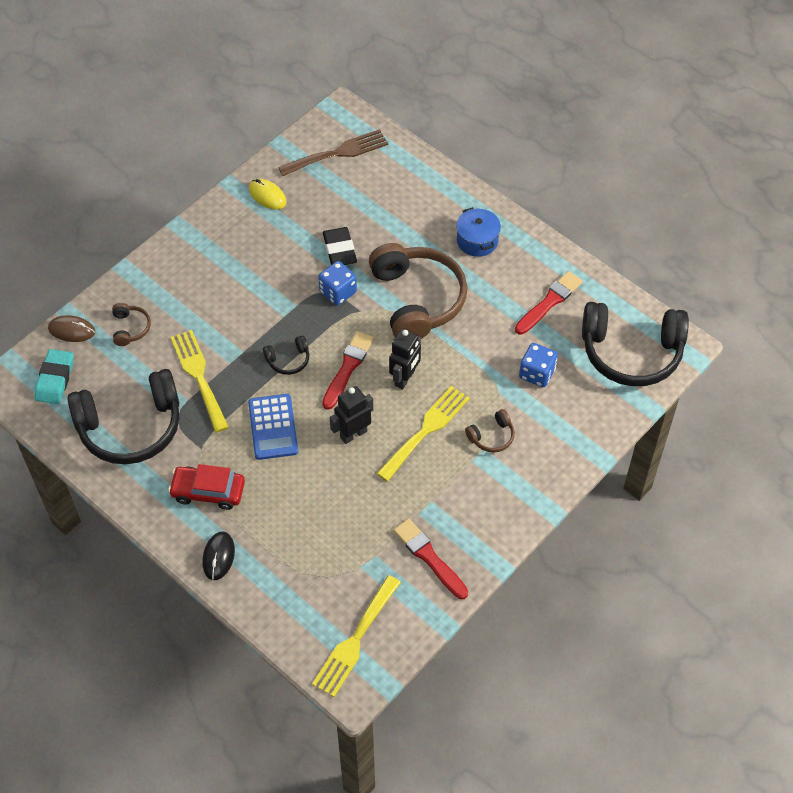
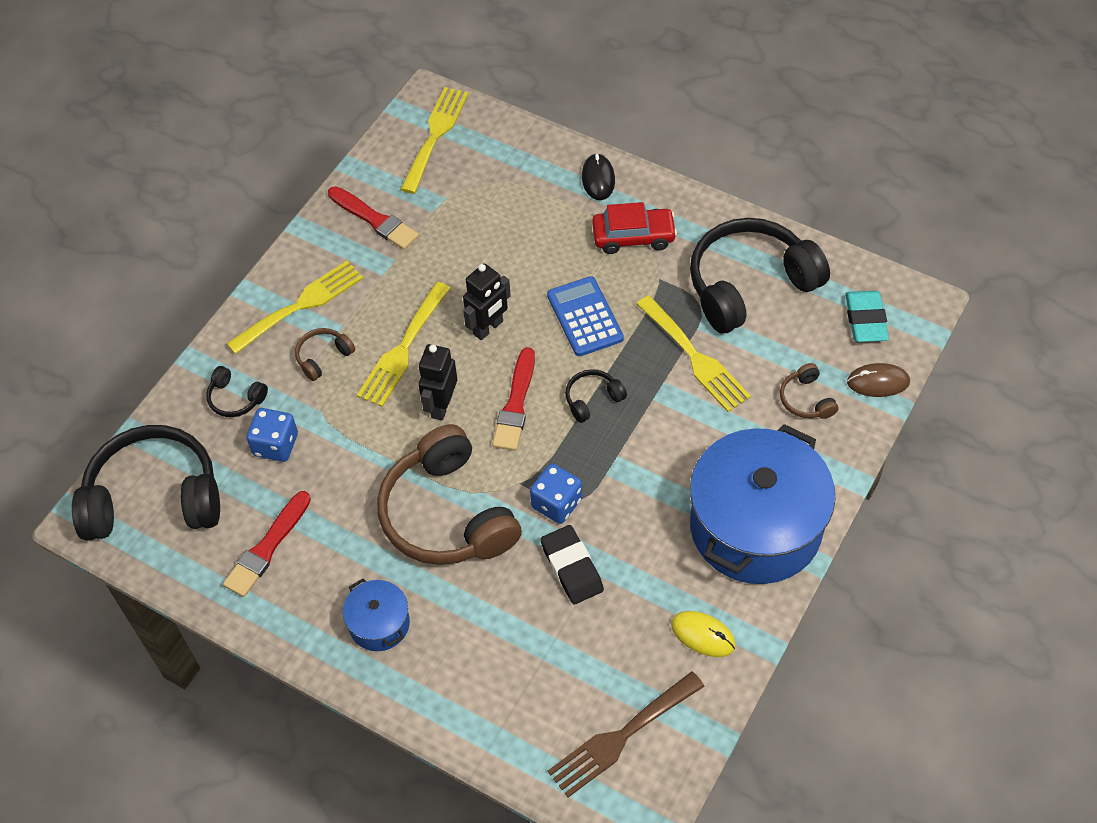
camera: 170 degrees right, 0 degrees up
(206, 251) = (755, 526): none -> blue pot
(505, 487) = (301, 305): none -> yellow fork
(566, 416) = (235, 398): none -> black headphones

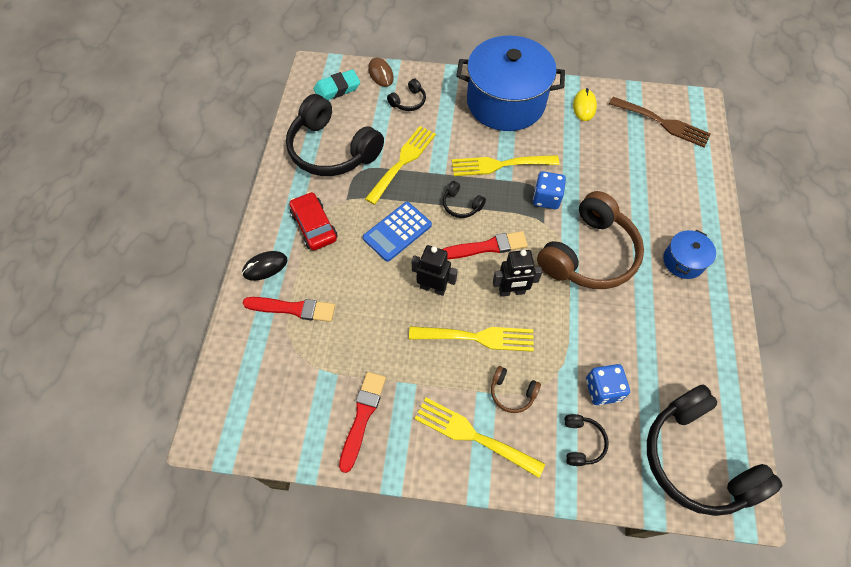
camera: 115 degrees left, 5 degrees up
(267, 547) = (680, 354): red brush -> red brush (293, 309)
(435, 135) = (251, 408): yellow fork -> yellow fork (499, 165)
(571, 567) = (583, 176): black eraser -> none
(806, 399) = (408, 101): brown headphones -> black headphones

